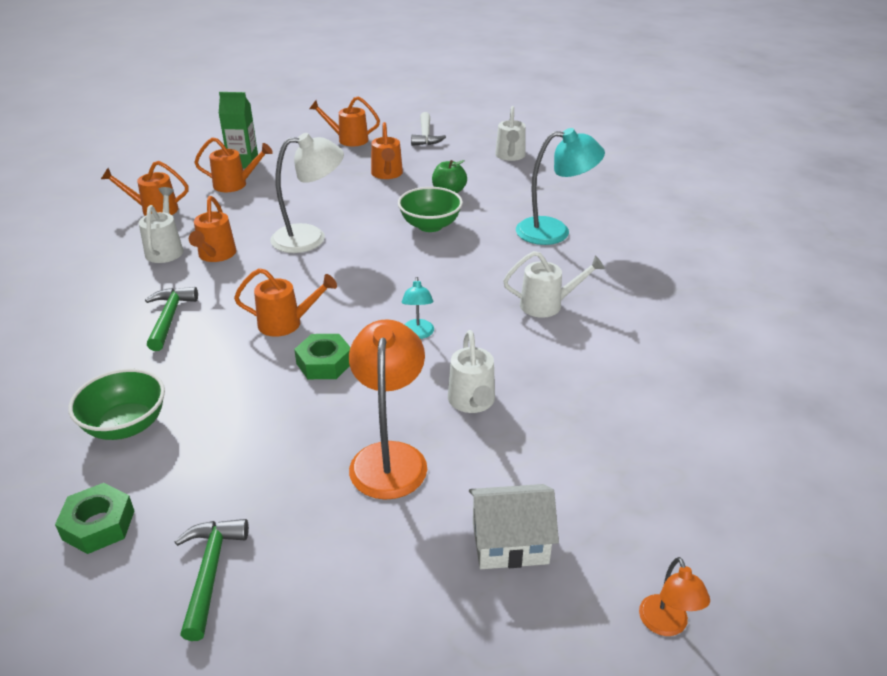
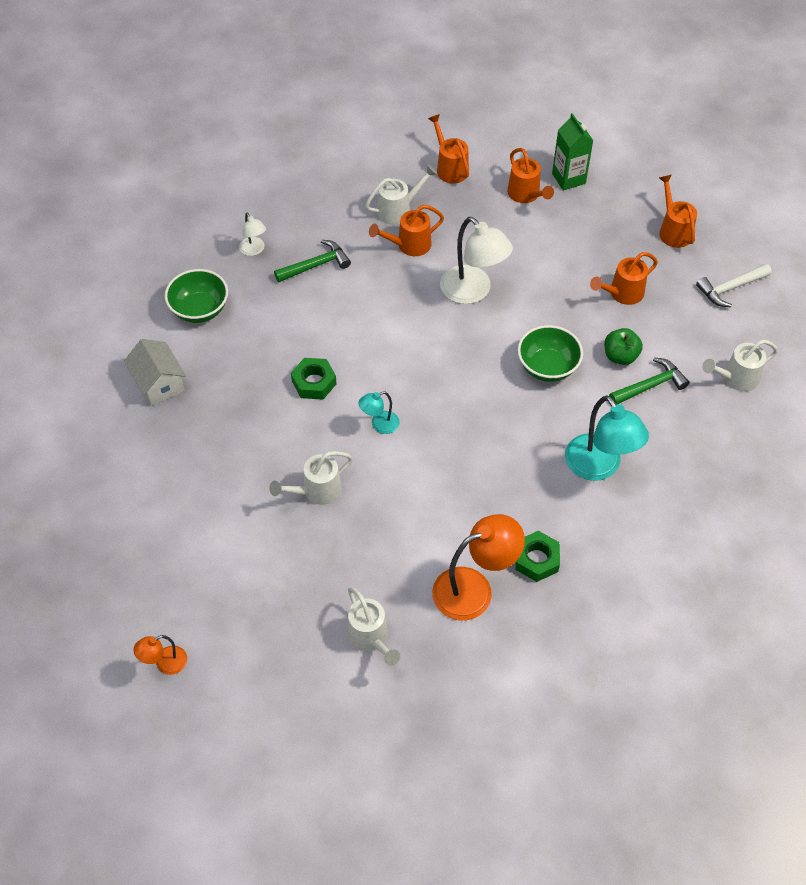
camera: 65 degrees right, 20 degrees up
(93, 356) = (254, 250): none -> white lamp
(99, 525) = (119, 347): green nut -> green nut (536, 560)
(210, 572) = (110, 418): green hammer -> green hammer (650, 386)
(286, 323) = (347, 337): orange watering can -> none
(389, 457) = (238, 464): orange lamp -> orange lamp (474, 589)
(510, 542) = (194, 560): white house -> white house (159, 383)
(547, 305) = (469, 500): white watering can -> white watering can (370, 638)

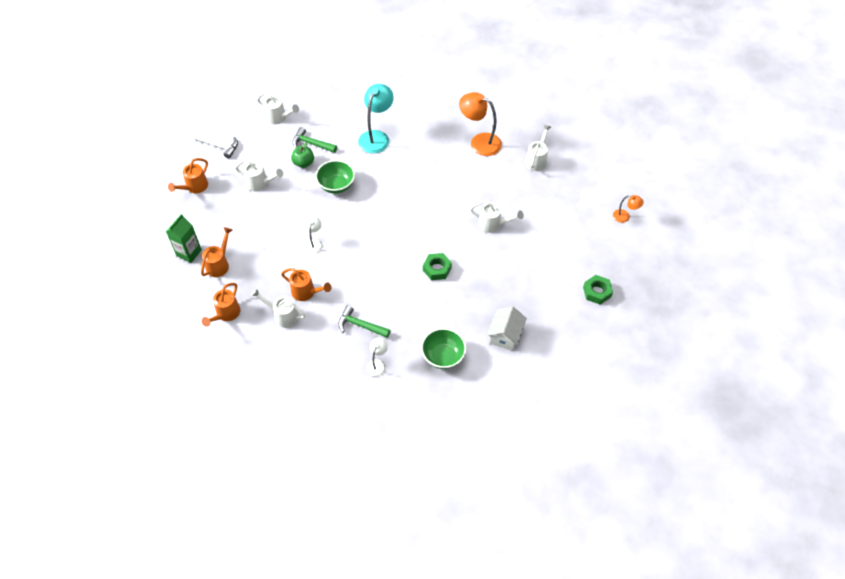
camera: 130 degrees left, 0 degrees up
(379, 425) = (434, 226): turquoise lamp -> none
(473, 292) = (314, 243): white lamp -> white lamp, size x0.51
(536, 560) = (444, 131): green nut -> green nut (597, 292)
(622, 293) = (260, 184): orange watering can -> white watering can

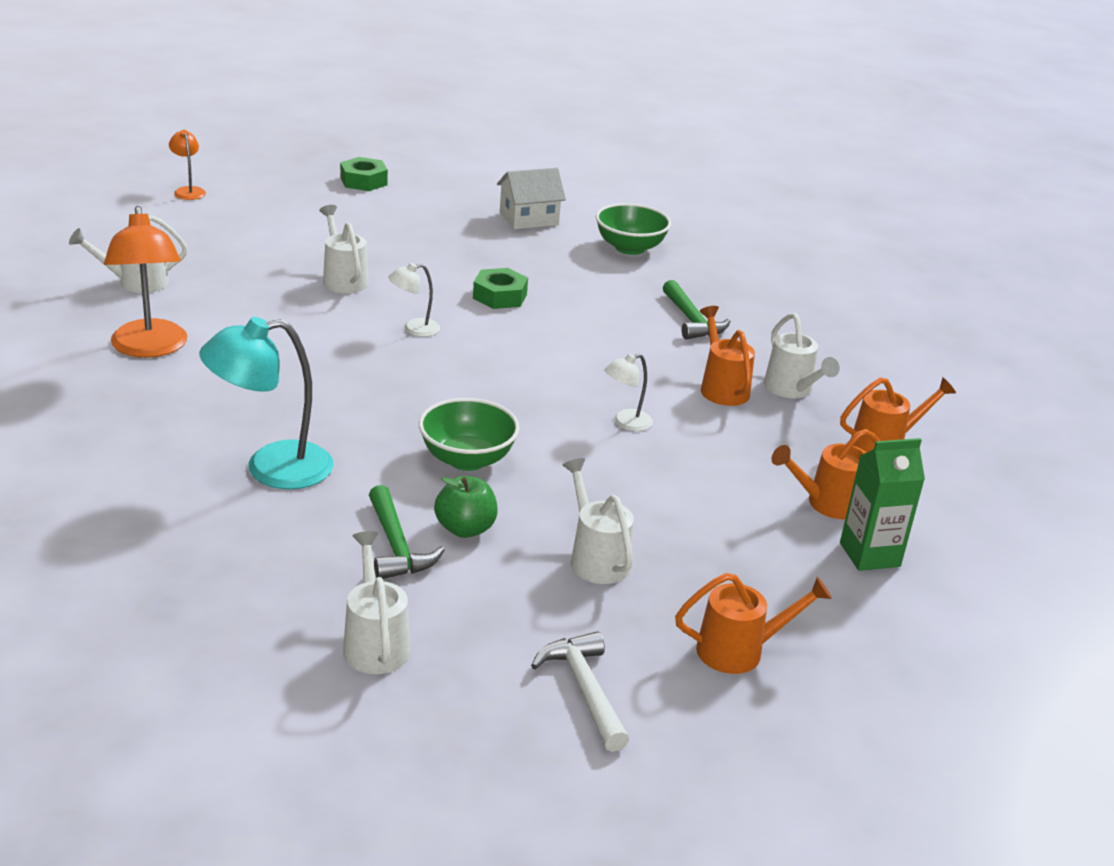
camera: 135 degrees left, 25 degrees down
(377, 364) = (721, 286): white lamp -> white lamp (414, 329)

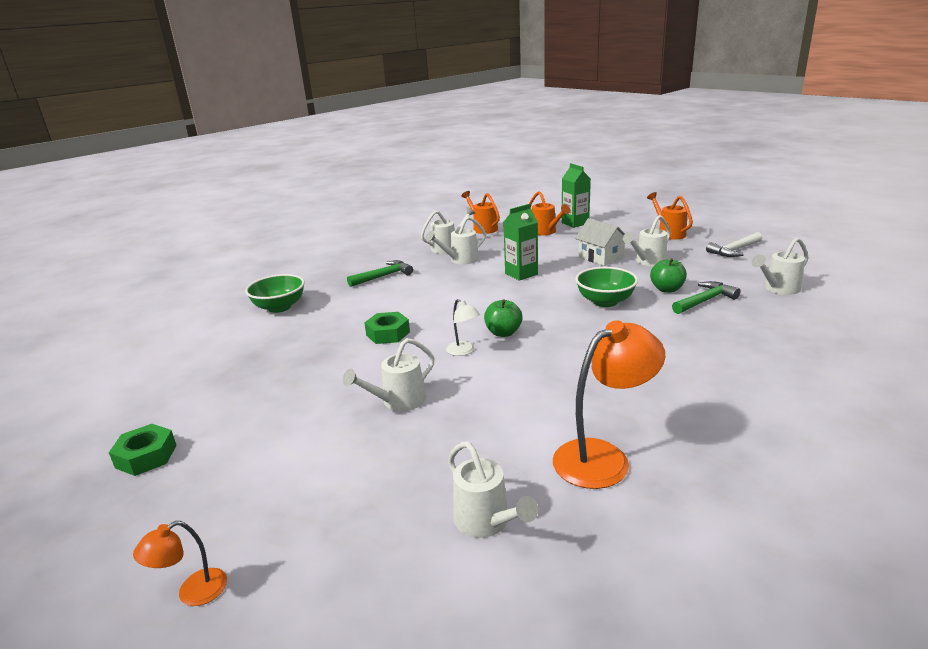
camera: 100 degrees left, 5 degrees down
(271, 468) = (690, 351): turquoise lamp -> none
(438, 362) = (503, 333): none -> green apple
(529, 219) = (233, 351): white house -> white house (601, 257)
(625, 423) = (521, 274): white lamp -> green carton
(722, 388) = (460, 260): orange watering can -> white watering can

